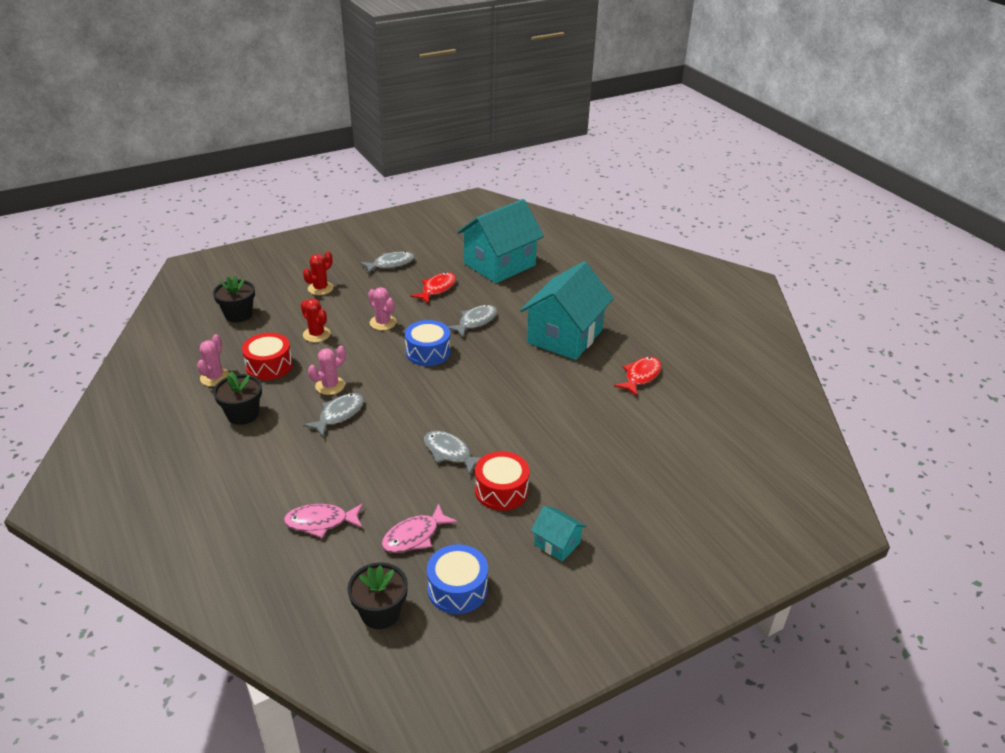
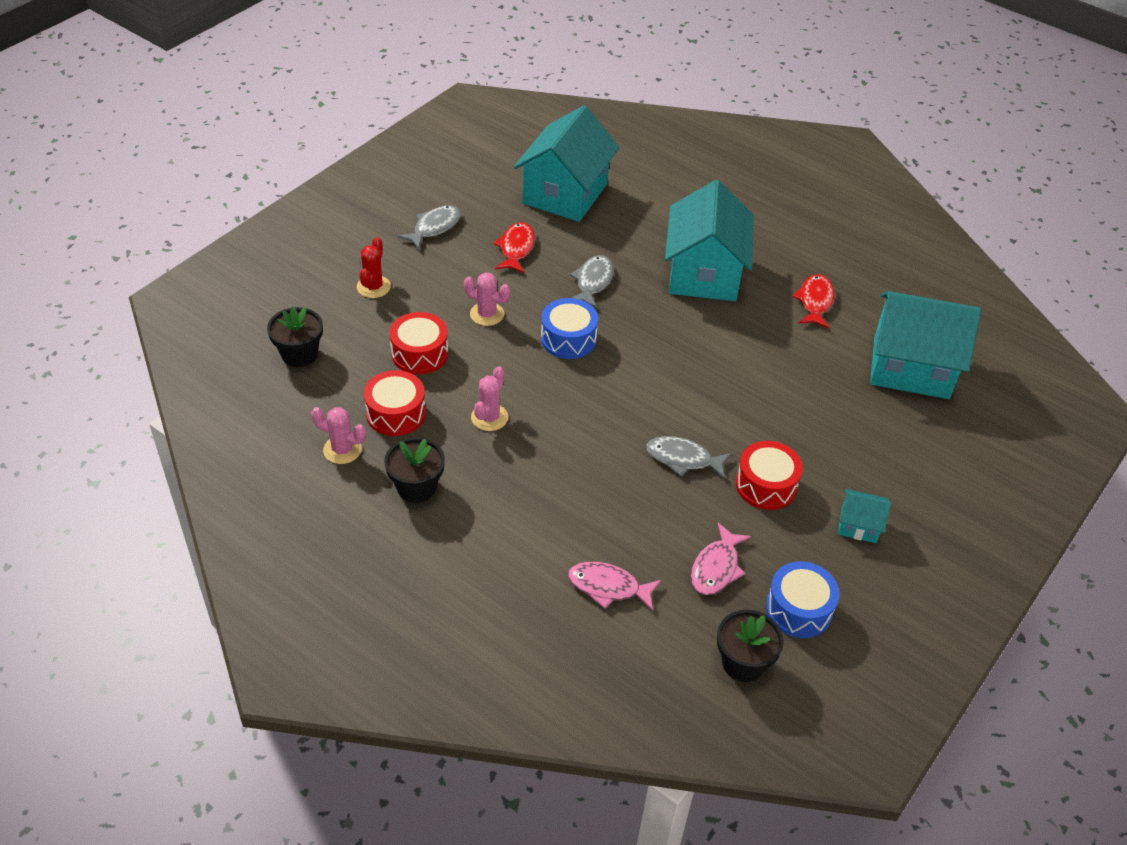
camera: 25 degrees left, 10 degrees up
(215, 377) = (342, 450): pink cactus -> pink cactus turned 60 degrees counterclockwise
(316, 334) = (419, 353): red cactus -> red drum
(321, 522) = (608, 587): pink fish -> pink fish turned 45 degrees clockwise
(339, 414) = (528, 451): grey fish -> none
(690, 442) = (911, 367): none -> turquoise house

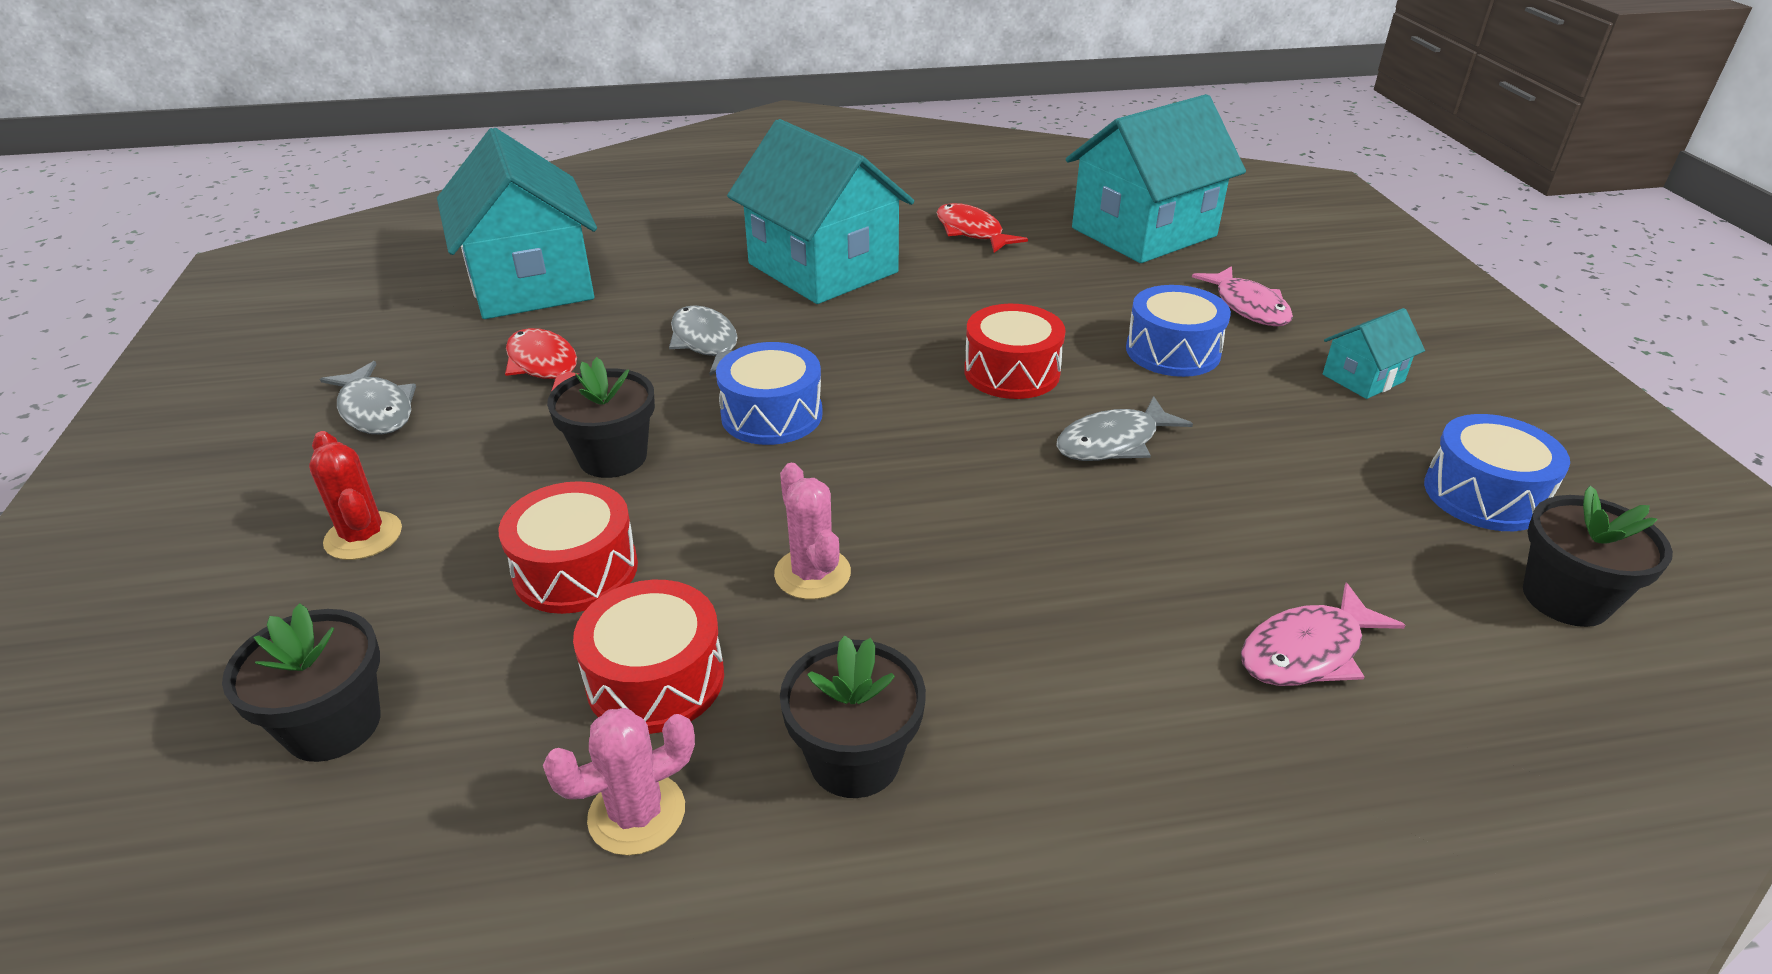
camera: 45 degrees left, 10 degrees down
(434, 227) = (375, 410): grey fish -> grey fish turned 150 degrees clockwise
(487, 314) = (613, 457): pink cactus -> black flower pot
(716, 568) = (1349, 523): pink fish -> pink fish (1248, 306)
(766, 485) = (1229, 405): red drum -> red drum (1012, 372)
(791, 441) = (1172, 351): none -> blue drum

